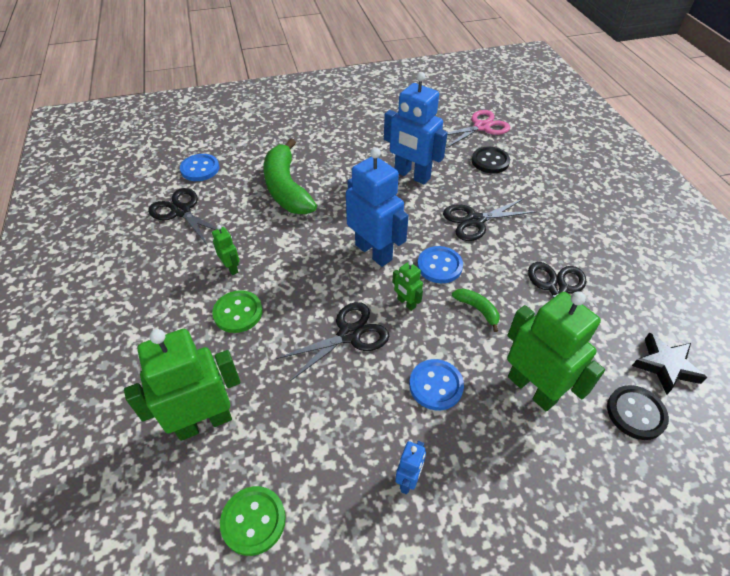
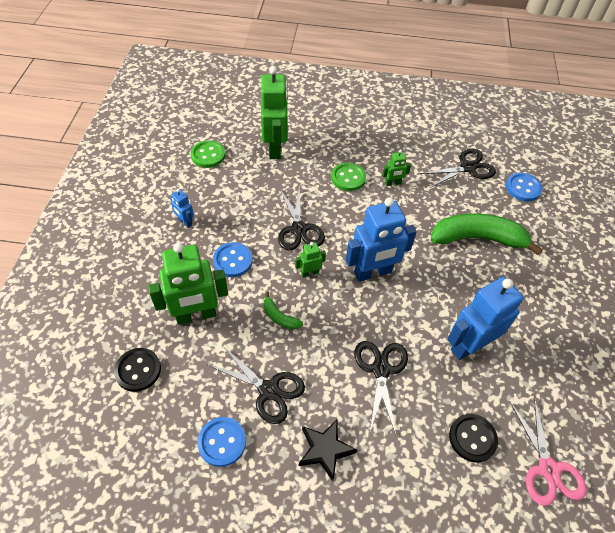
camera: 110 degrees right, 5 degrees up
(439, 266) = (336, 312): blue button -> blue button (222, 442)
(477, 309) = (279, 317): green banana -> green banana turned 60 degrees clockwise
(665, 366) = (155, 423): black star -> black star (325, 450)

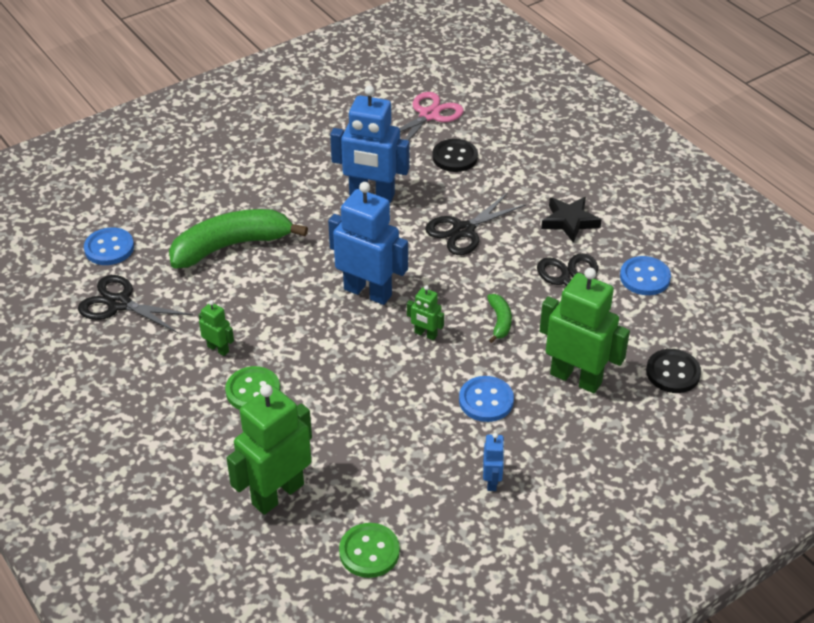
camera: 130 degrees left, 10 degrees down
(299, 229) = (381, 379): black scissors -> none
(478, 238) = (231, 246): green banana -> green banana turned 105 degrees clockwise

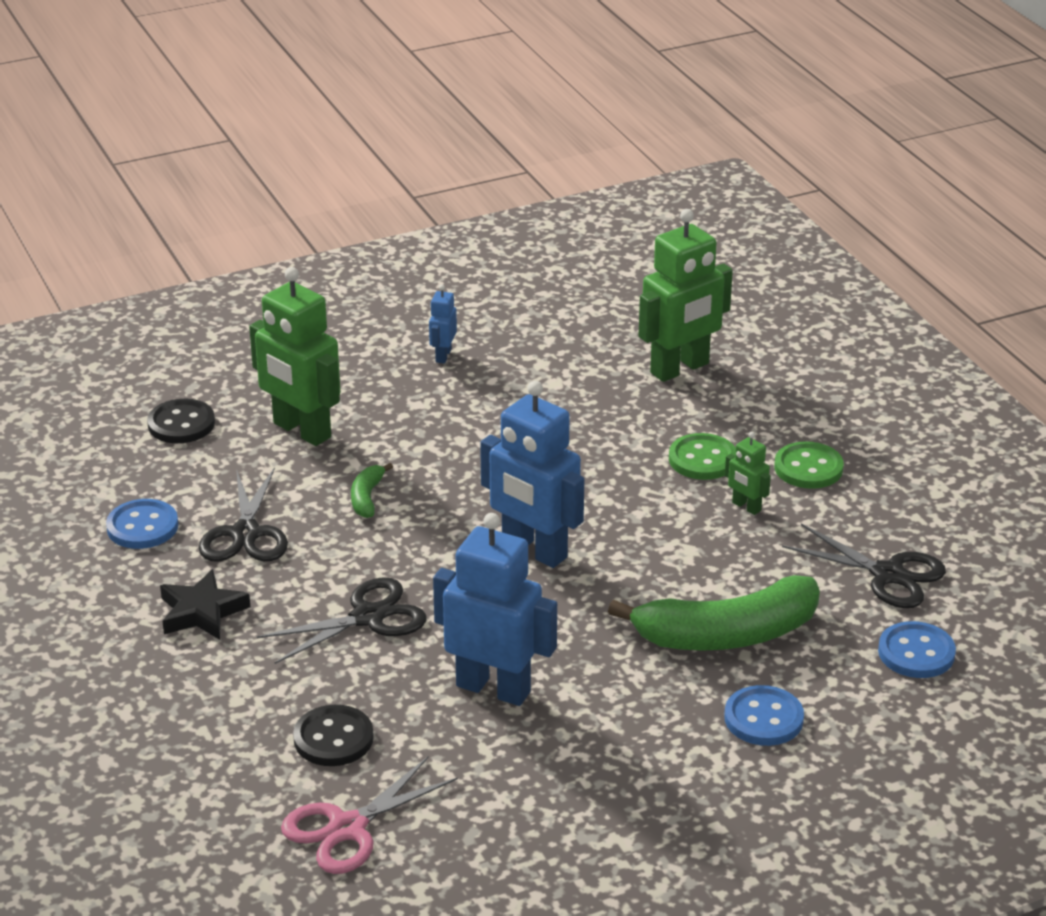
camera: 170 degrees left, 10 degrees down
(369, 552) = (589, 319): green button -> green button (808, 468)
(425, 334) = (470, 494): green robot -> none
(486, 400) = (420, 421): blue button -> blue button (763, 718)

